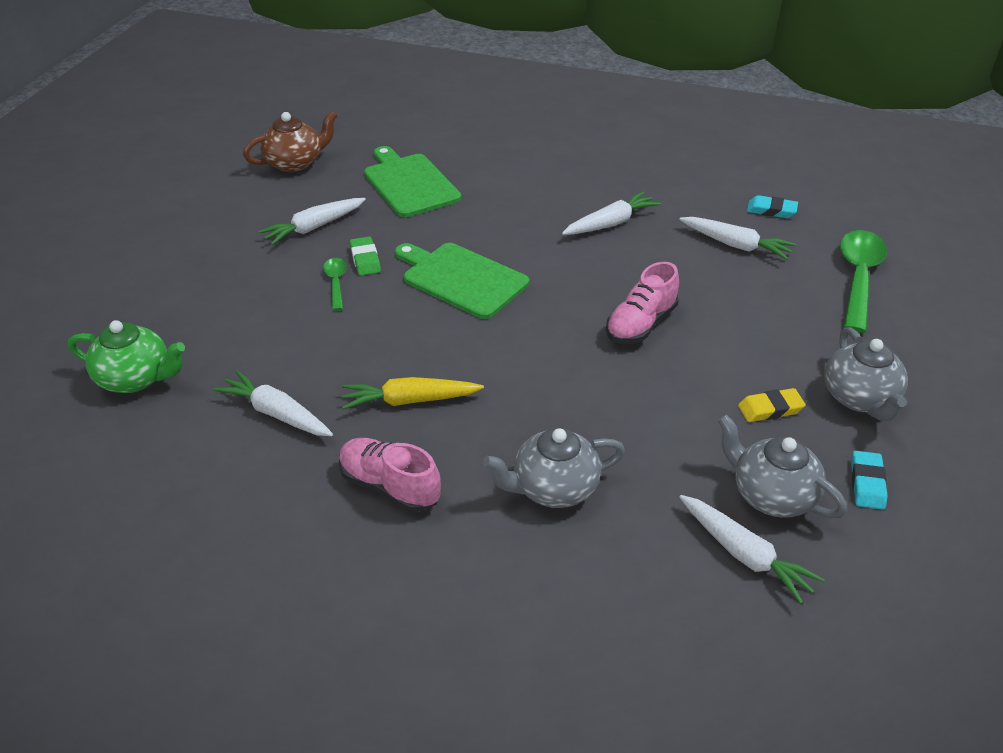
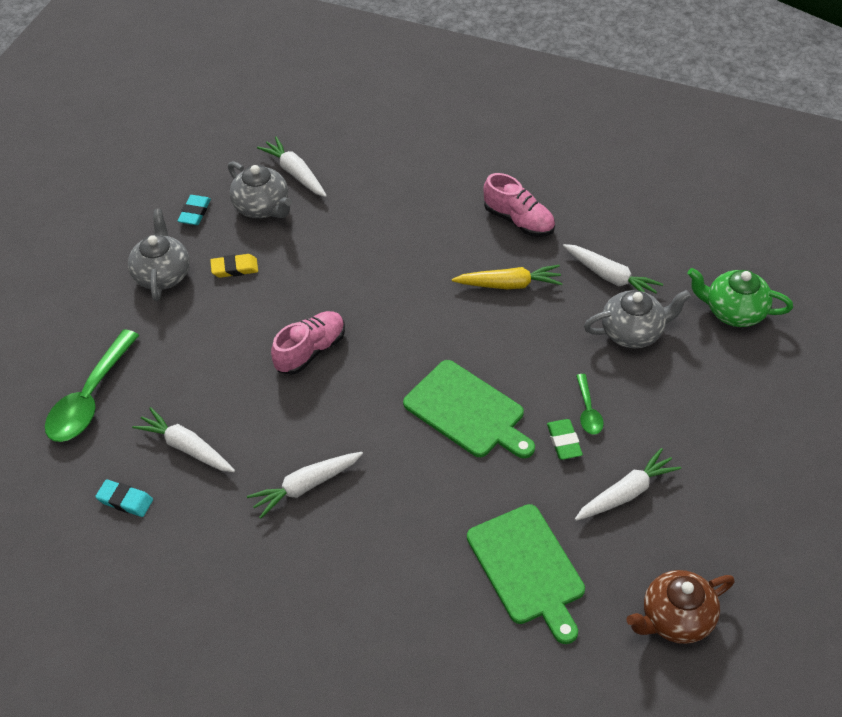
camera: 175 degrees left, 10 degrees up
(553, 488) = (407, 216): grey teapot -> grey teapot (633, 332)

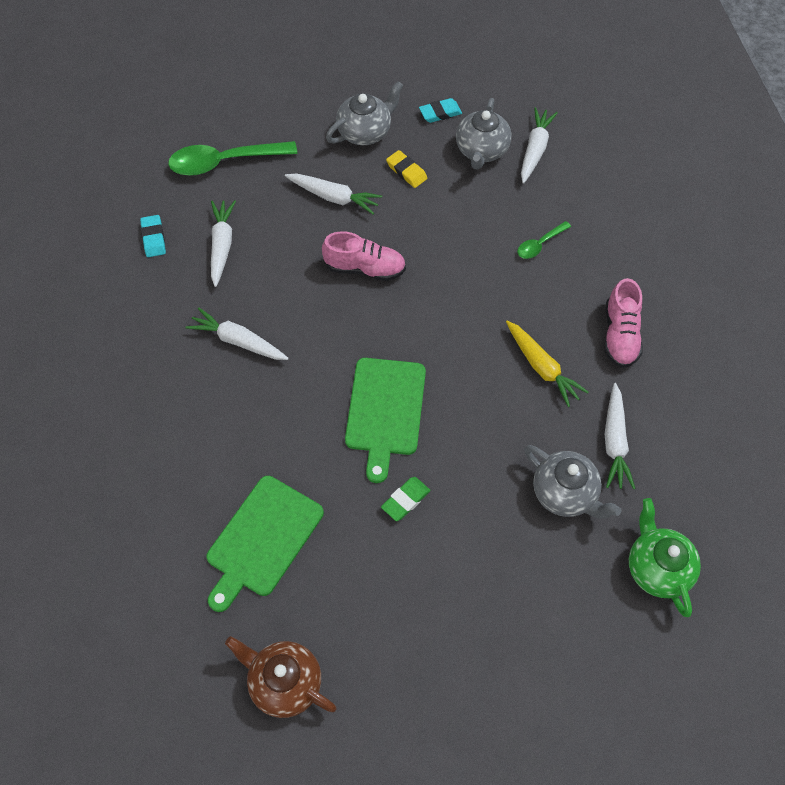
camera: 55 degrees right, 10 degrees up
(588, 411) = (451, 502): green spoon -> green spoon (540, 244)
(626, 493) = (385, 577): white carrot -> white carrot (333, 197)

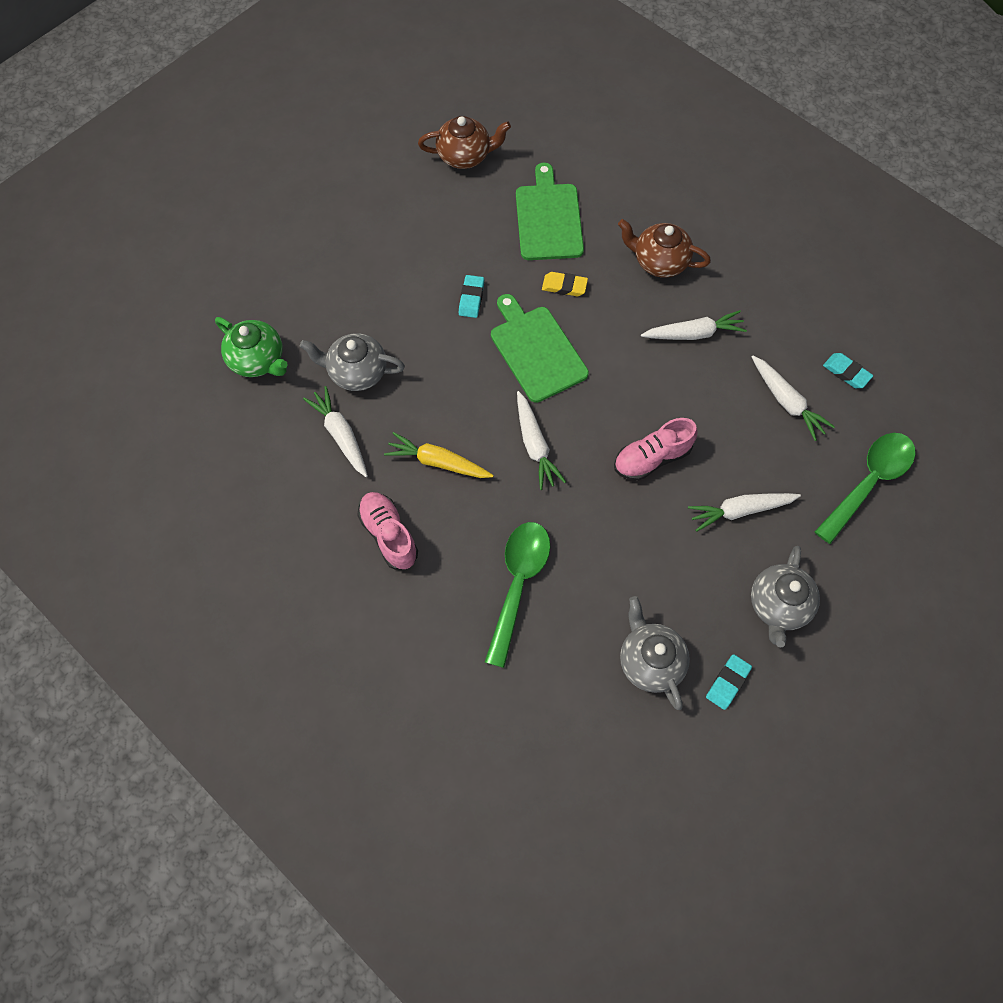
camera: 145 degrees right, 5 degrees up
(202, 424) = (659, 261): none -> brown teapot
(405, 500) = (471, 298): green eraser -> turquoise eraser
(406, 171) = (700, 585): yellow eraser -> yellow eraser (564, 286)
(535, 150) = (598, 699): white carrot -> white carrot (535, 445)
(540, 244) = (518, 584): green spoon -> green spoon, size x1.98

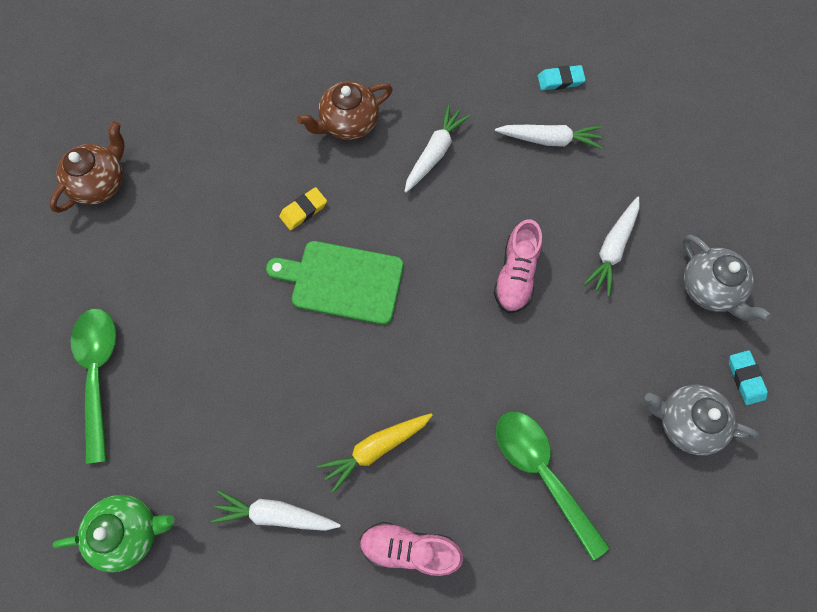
camera: 50 degrees left, 5 degrees up
(357, 372) = (226, 449): grey teapot -> none
(471, 298) = (245, 292): turquoise eraser -> none
(535, 445) = (428, 355): white carrot -> none
(548, 218) = (228, 169): green cutting board -> none
(868, 482) = (660, 143): green spoon -> green spoon (98, 374)

